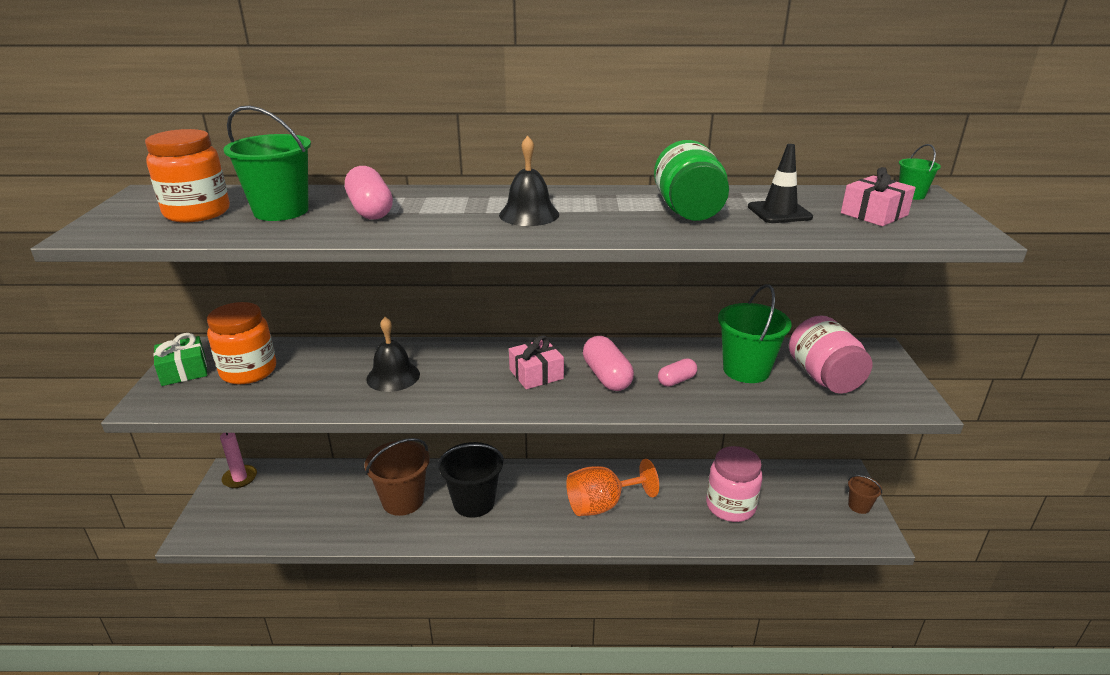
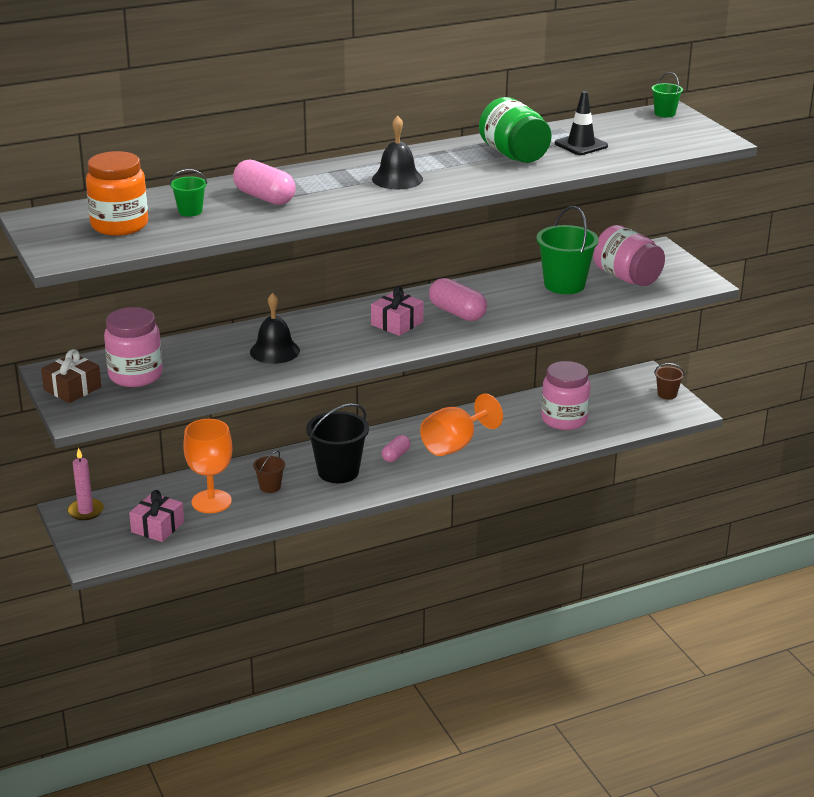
camera: 25 degrees left, 0 degrees up
(184, 371) = (72, 389): green gift -> brown gift
(248, 371) = (135, 375): orange jar -> pink jar
(281, 211) = (190, 211): green bucket -> green bucket, size x0.50
(342, 501) = (211, 502): none -> orange goblet
(403, 500) = (270, 487): brown bucket -> brown bucket, size x0.50
(676, 380) = (515, 304): pink capsule -> pink capsule (396, 456)
(874, 214) = (647, 135): pink gift -> pink gift (157, 527)

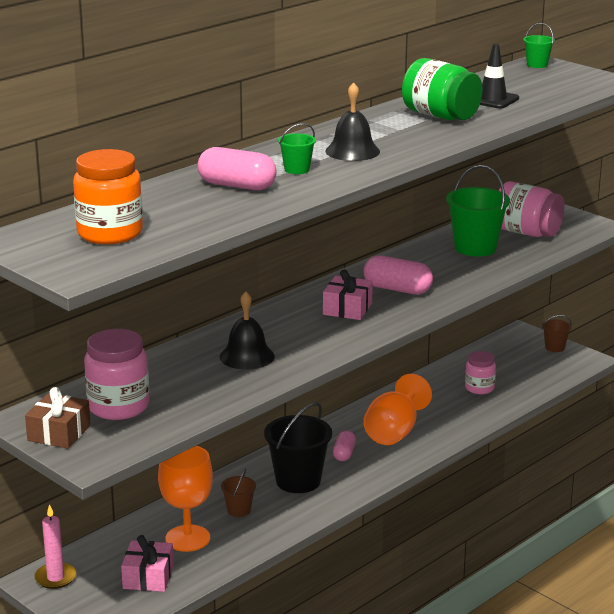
camera: 20 degrees left, 5 degrees down
(190, 211) = (172, 209): green bucket -> green bucket (297, 169)
(564, 420) = (479, 388): pink jar -> pink jar, size x0.62

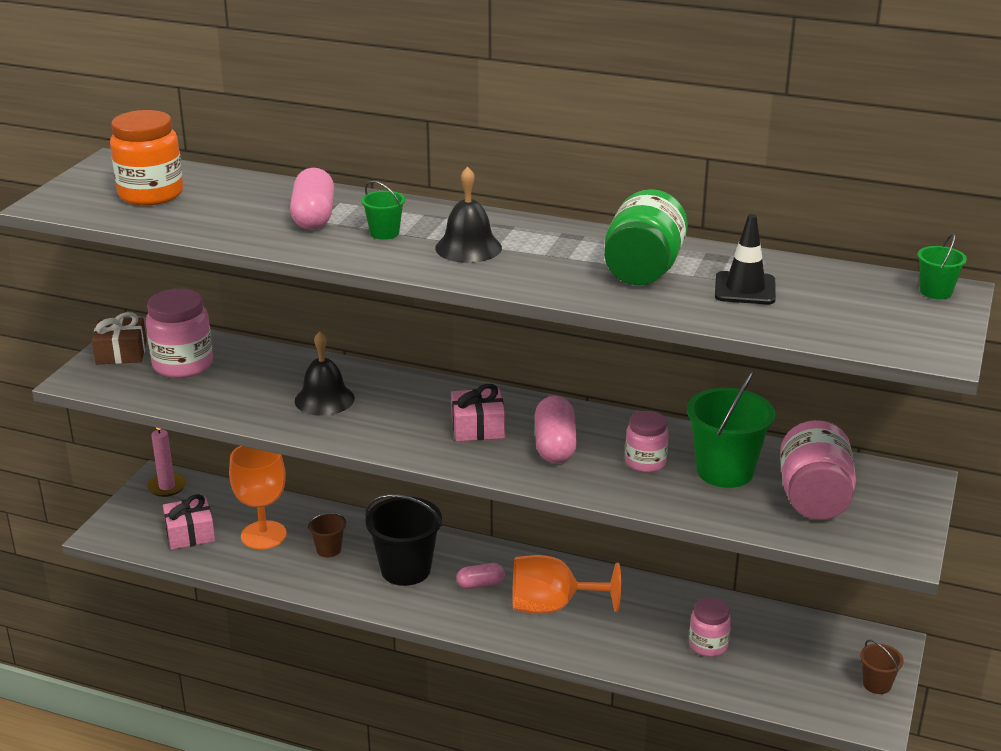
camera: 65 degrees right, 5 degrees up
(444, 267) = (645, 462): none -> pink jar

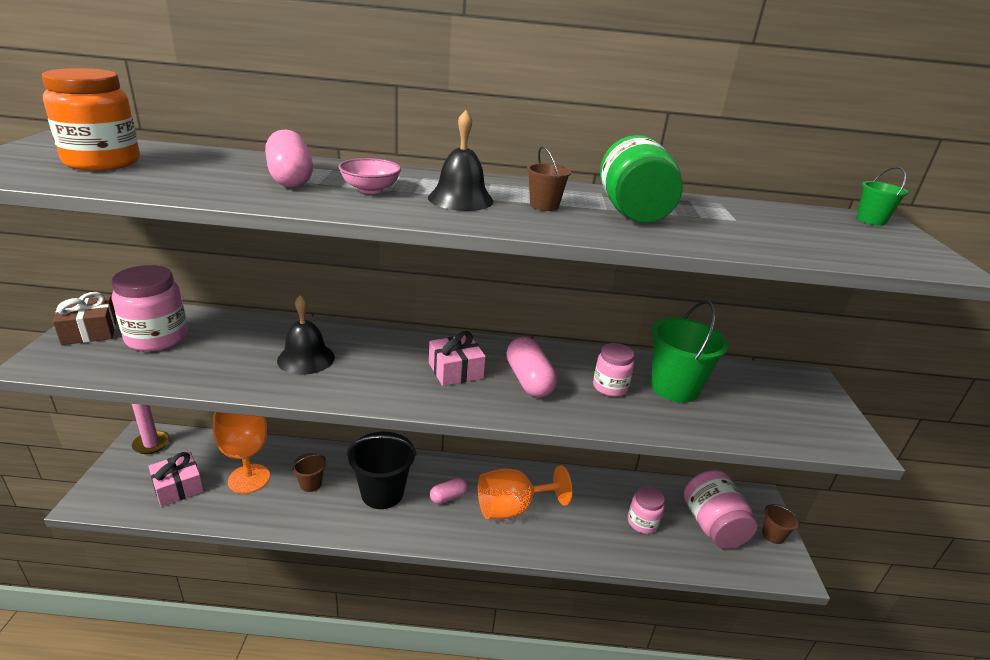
camera: 20 degrees left, 0 degrees up
(384, 233) = (370, 189): green bucket -> pink bowl
(551, 258) = (544, 206): none -> brown bucket
(745, 289) = (732, 223): black traffic cone -> none
(814, 498) = (755, 403): pink jar -> pink jar (712, 526)

